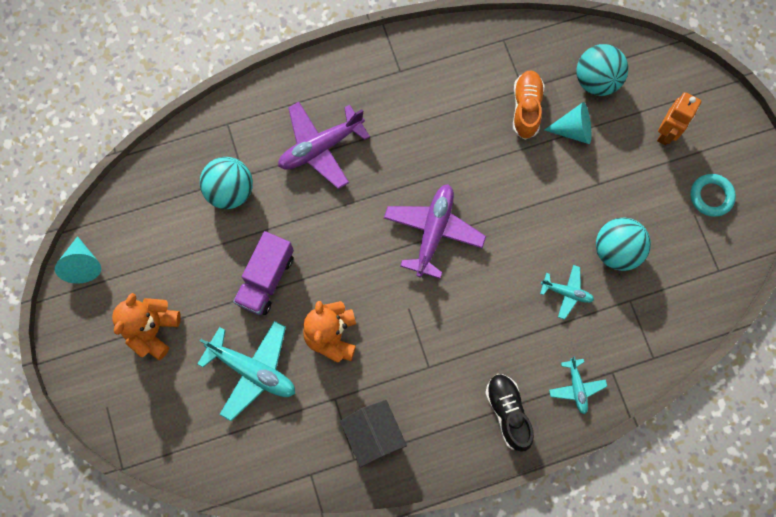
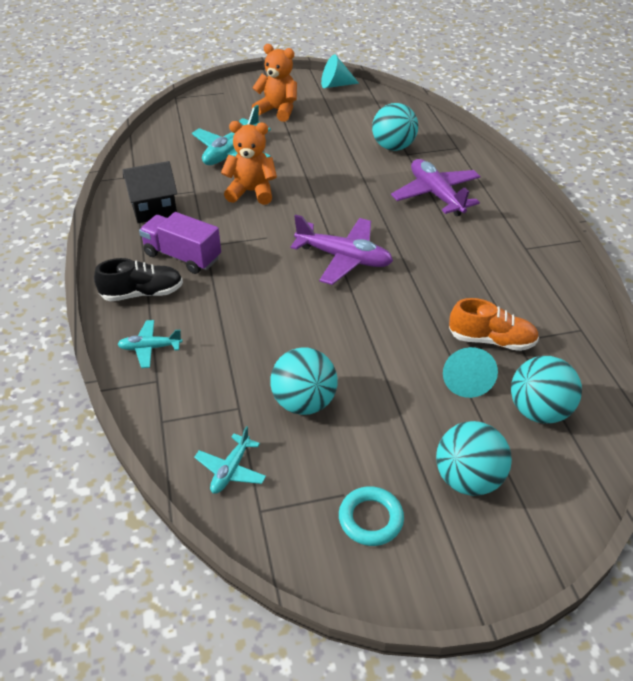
camera: 95 degrees right, 30 degrees down
(266, 279) = (310, 161): purple truck -> purple truck (182, 256)
(566, 293) = (260, 351): turquoise plane -> turquoise plane (231, 470)
(666, 133) = (467, 479): orange robot -> turquoise ball

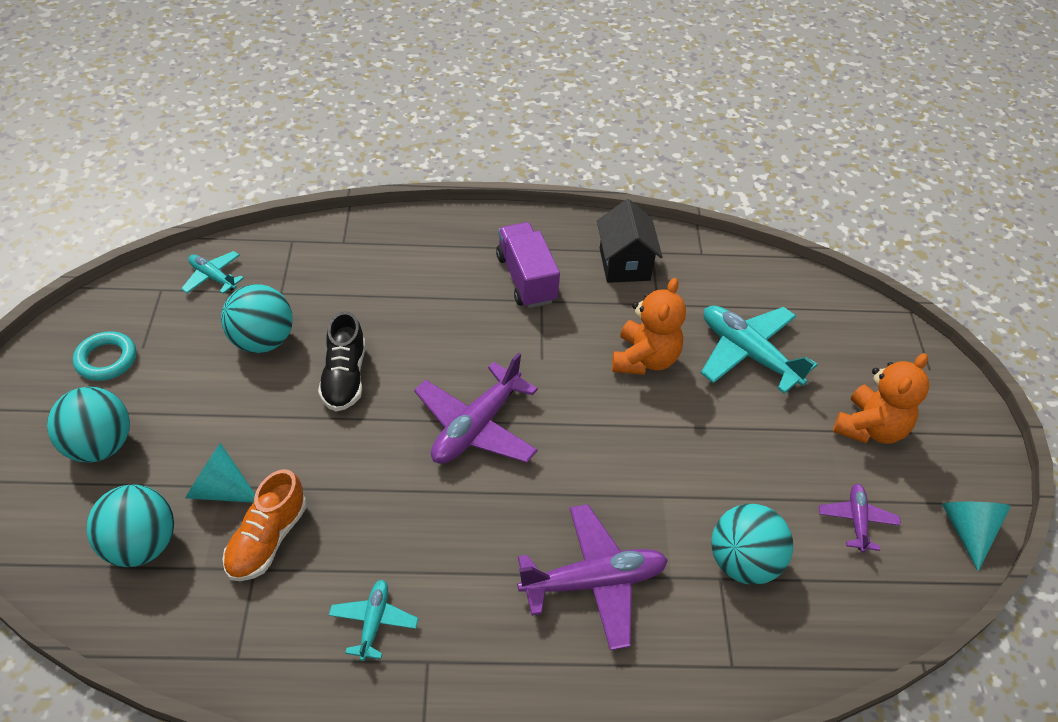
camera: 100 degrees right, 5 degrees up
(142, 293) = (473, 242): black shoe -> black shoe (344, 377)
(150, 348) = (389, 241): turquoise plane -> turquoise plane (373, 622)
(182, 256) = (526, 279): purple truck -> purple truck turned 60 degrees counterclockwise
(346, 114) = (857, 521): none -> purple plane

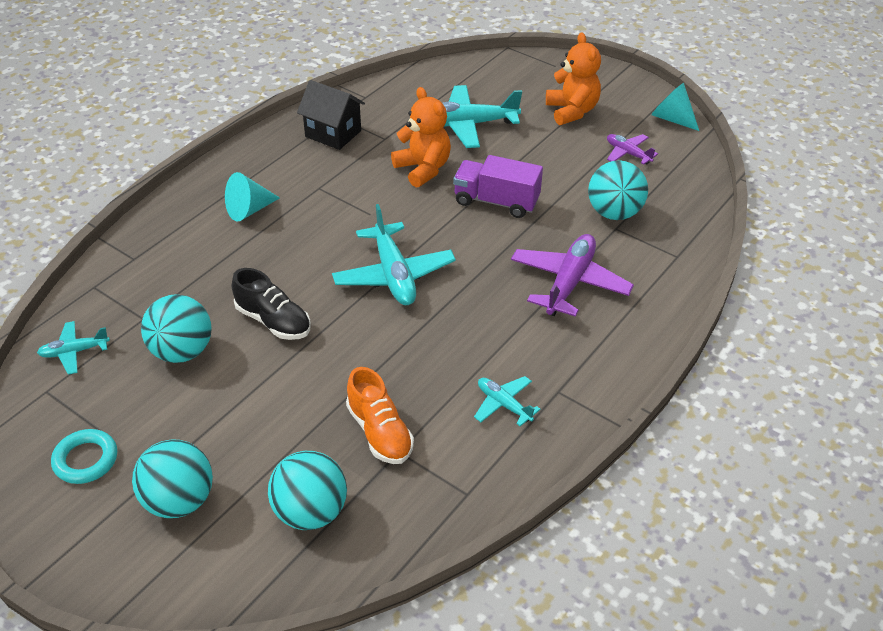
camera: 50 degrees left, 5 degrees down
(220, 489) = (305, 440): turquoise cone -> turquoise cone (249, 210)
(476, 426) = (393, 275): purple plane -> turquoise plane
(526, 279) = (290, 184): purple truck -> purple truck (496, 201)

